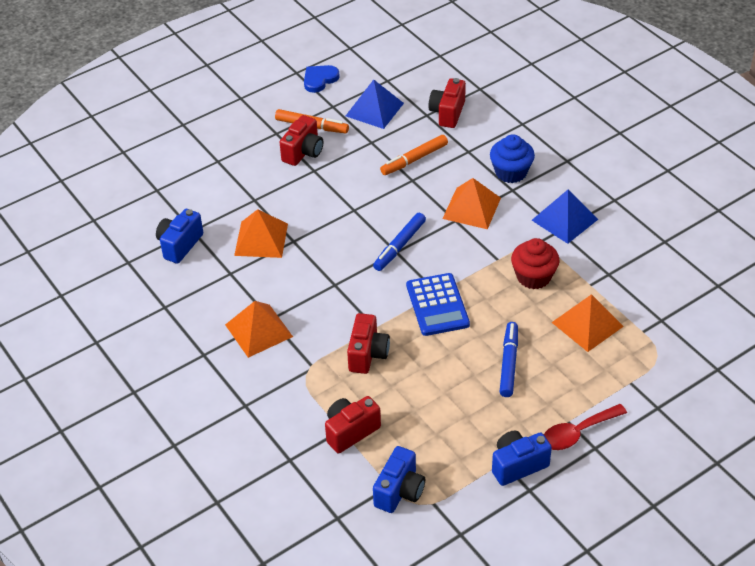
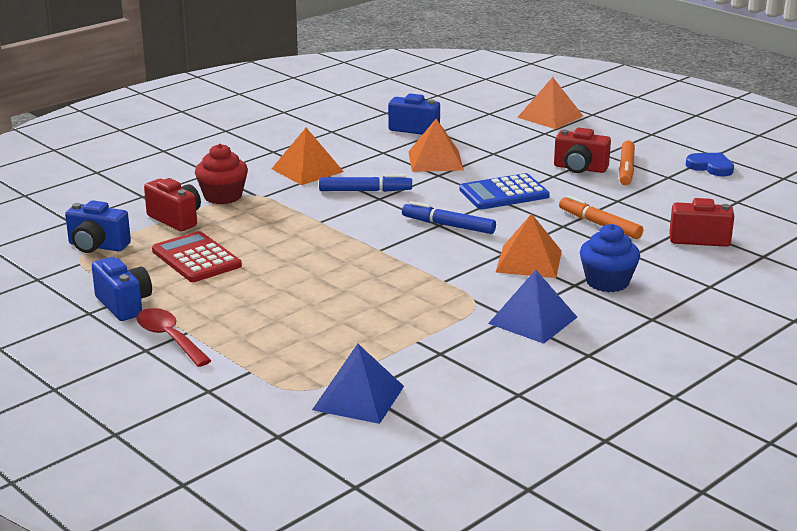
camera: 80 degrees right, 20 degrees down
(367, 354) = (281, 220): red camera -> none
(374, 109) = (677, 198): blue pyramid -> blue pyramid (358, 398)
(436, 415) = (196, 258): none -> red calculator
(437, 305) = (360, 250): blue calculator -> blue calculator (504, 193)
(508, 363) = (275, 294): blue marker -> blue marker (365, 191)
(533, 277) = (420, 303): red cupcake -> red cupcake (223, 196)
(587, 324) = (345, 340): orange pyramid -> orange pyramid (550, 116)

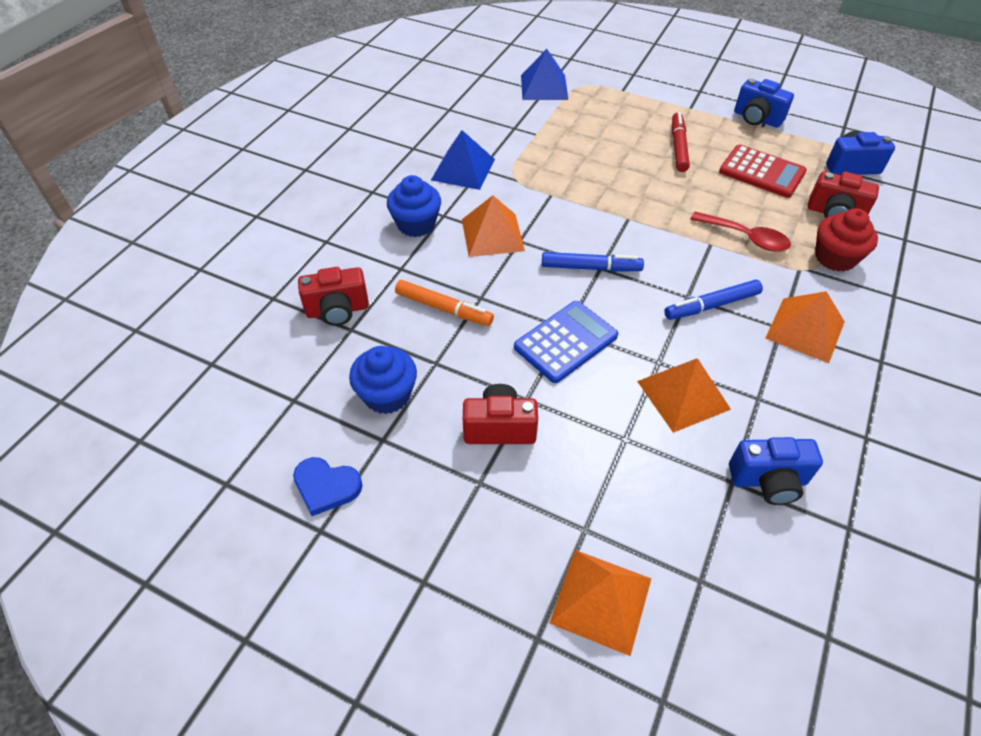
camera: 160 degrees right, 25 degrees up
(169, 338) = (695, 101): red spoon -> red spoon (745, 237)
(256, 295) = (678, 147): none -> red marker
(626, 169) = (440, 444): orange marker -> none
(661, 192) = (387, 395): none -> blue cupcake

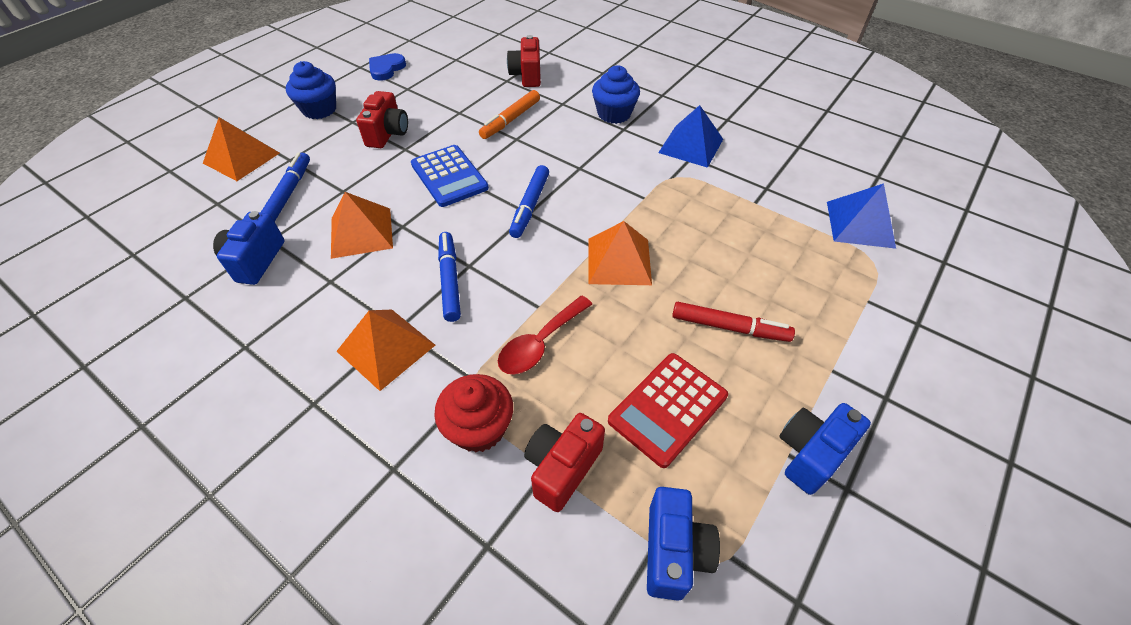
camera: 100 degrees right, 0 degrees up
(387, 395) = (441, 91): blue cupcake -> blue cupcake (319, 109)
(492, 235) = (591, 153): orange pyramid -> orange pyramid (619, 261)
(649, 498) = (289, 192): none -> blue marker

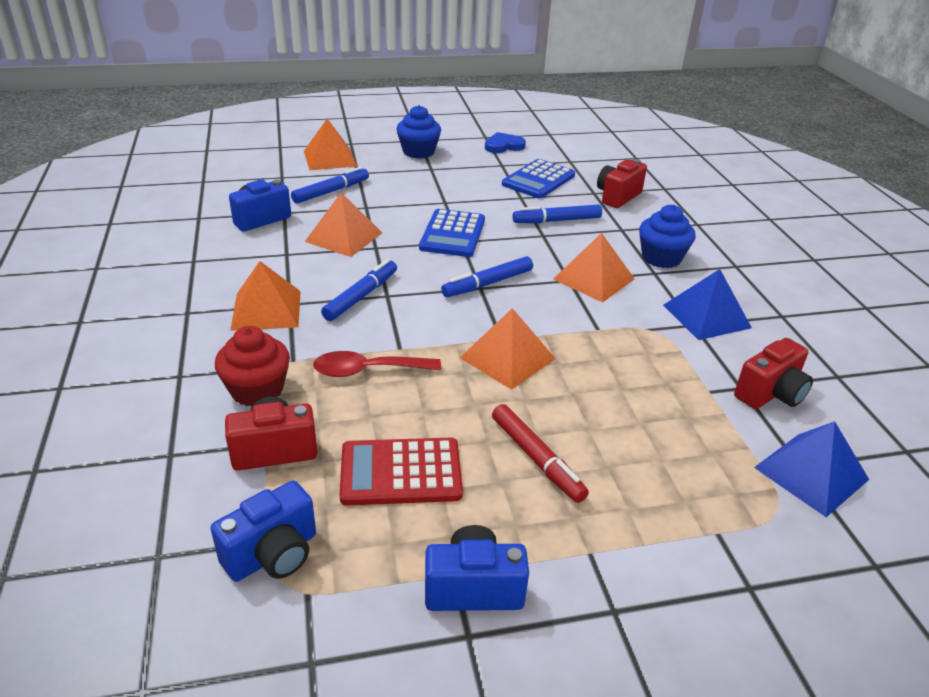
camera: 40 degrees right, 15 degrees down
(388, 134) = (445, 187): red camera -> red camera (770, 394)
(453, 89) = (538, 180): none -> blue calculator
(510, 120) = (557, 221): orange marker -> blue marker
(593, 157) = (593, 279): none -> orange pyramid

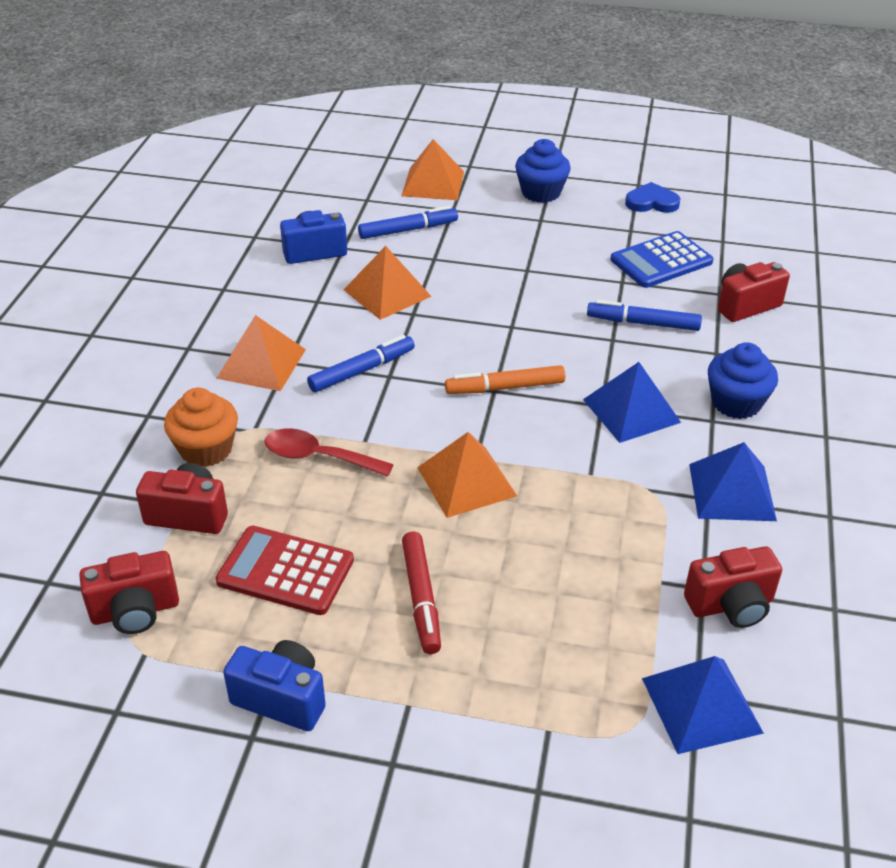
camera: 25 degrees right, 5 degrees up
(257, 390) = (206, 449): red cupcake -> orange cupcake
(273, 554) = (135, 611): blue camera -> red camera
(453, 234) = (508, 315): blue calculator -> none
(488, 284) = (505, 388): blue marker -> orange marker
(593, 279) = (631, 410): orange pyramid -> blue pyramid

